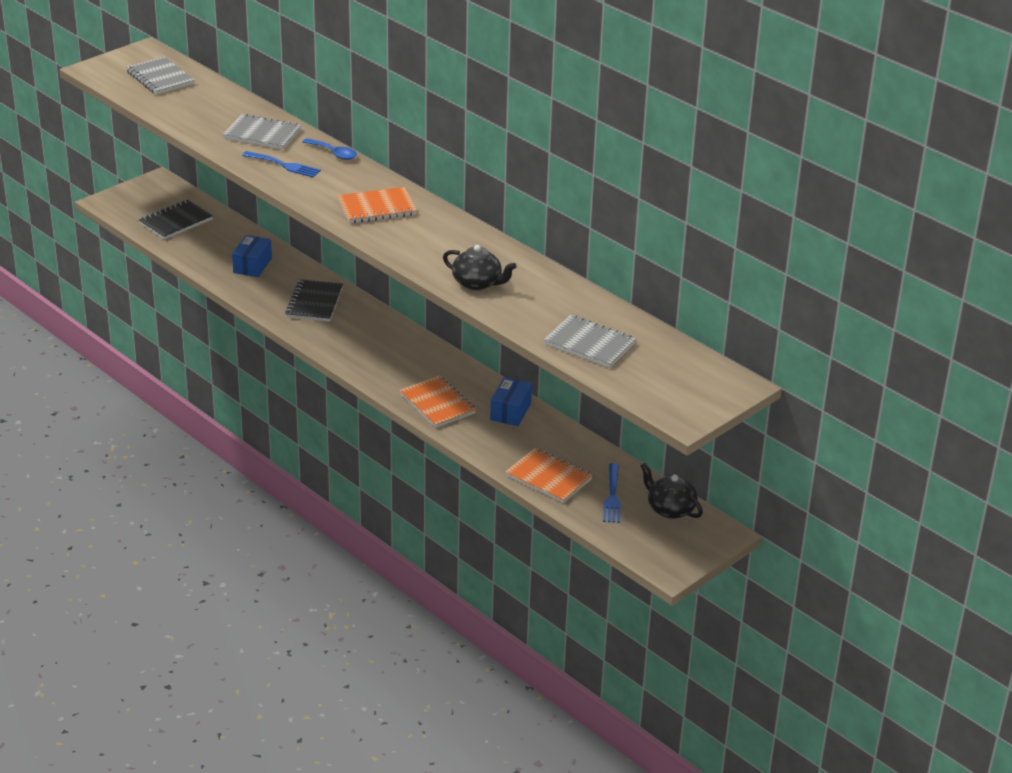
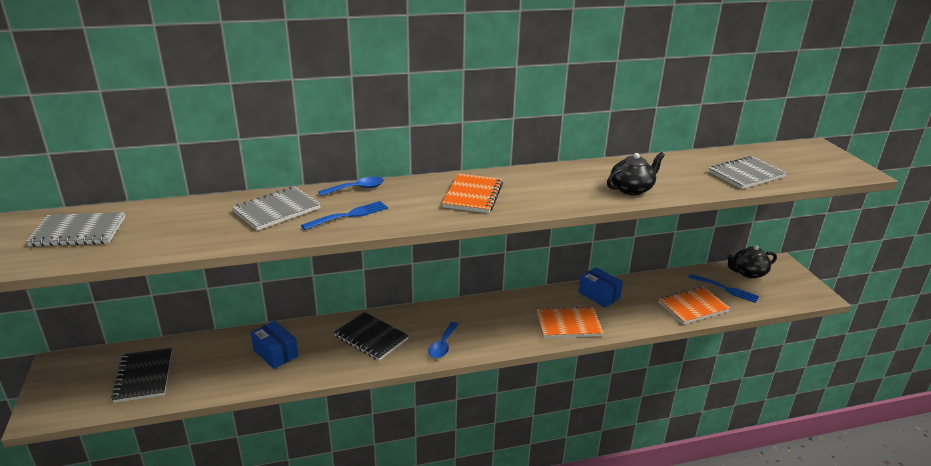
camera: 60 degrees left, 5 degrees down
(338, 343) = (443, 345): none -> blue spoon

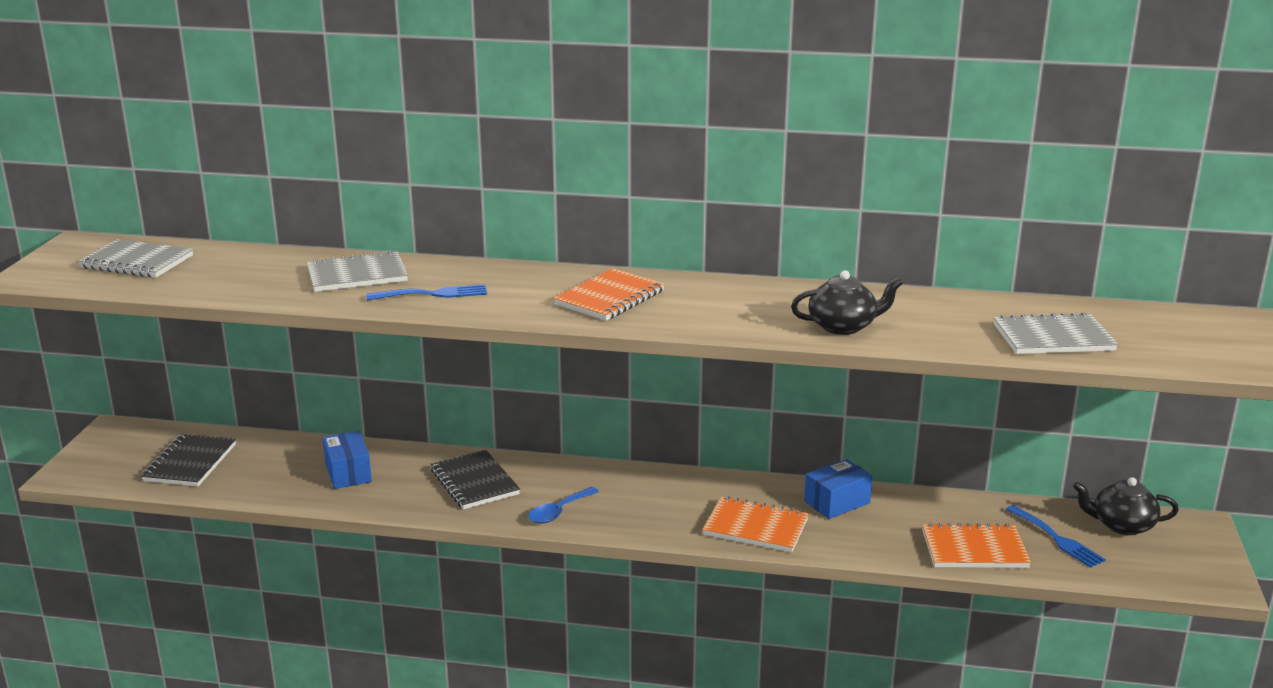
camera: 25 degrees right, 5 degrees down
(357, 189) = (473, 267): blue spoon -> none
(599, 295) = (837, 502): blue box -> blue box turned 75 degrees clockwise

